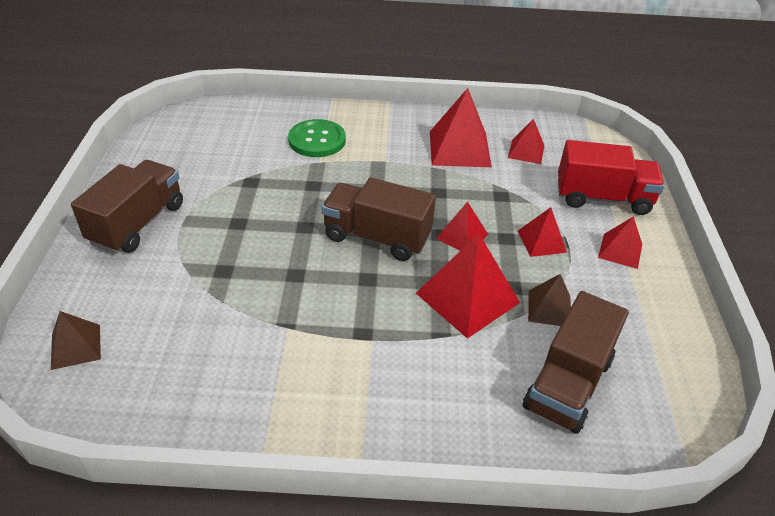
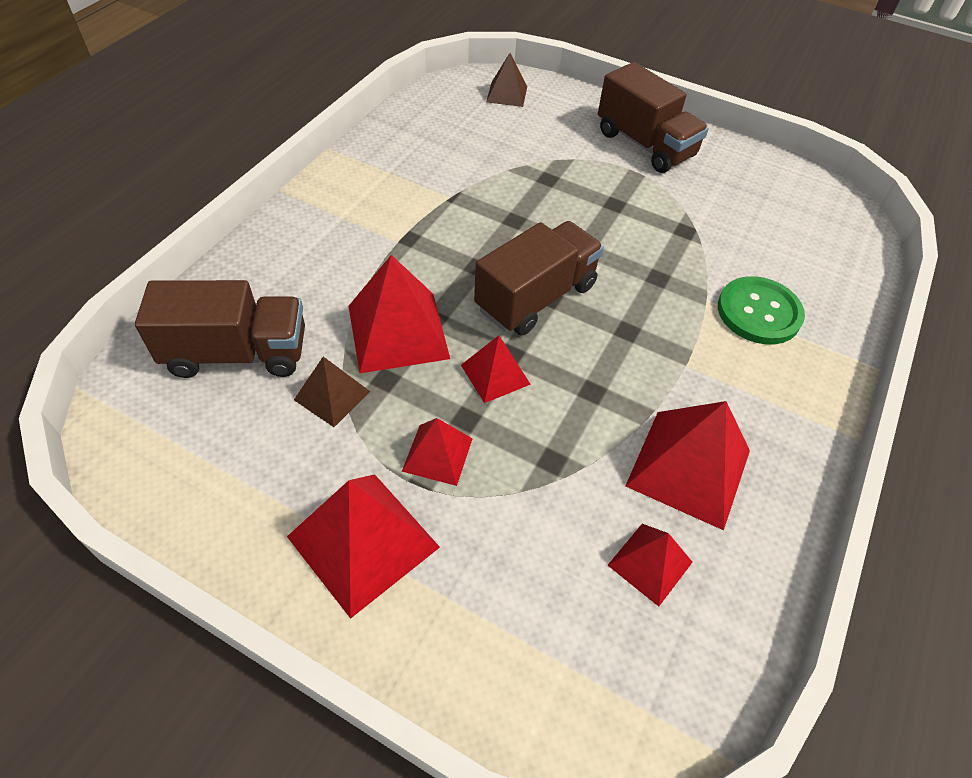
camera: 115 degrees right, 10 degrees up
(568, 384) = (237, 353): brown truck -> brown truck turned 120 degrees clockwise
(602, 198) = (480, 603): red truck -> none
(620, 251) = (363, 541): red pyramid -> red pyramid, size x1.77

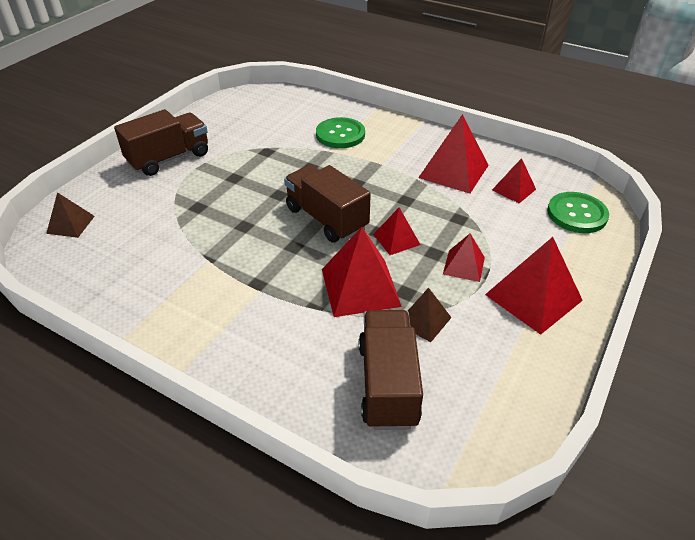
camera: 85 degrees left, 10 degrees down
(586, 670) = (577, 214): none -> green button

